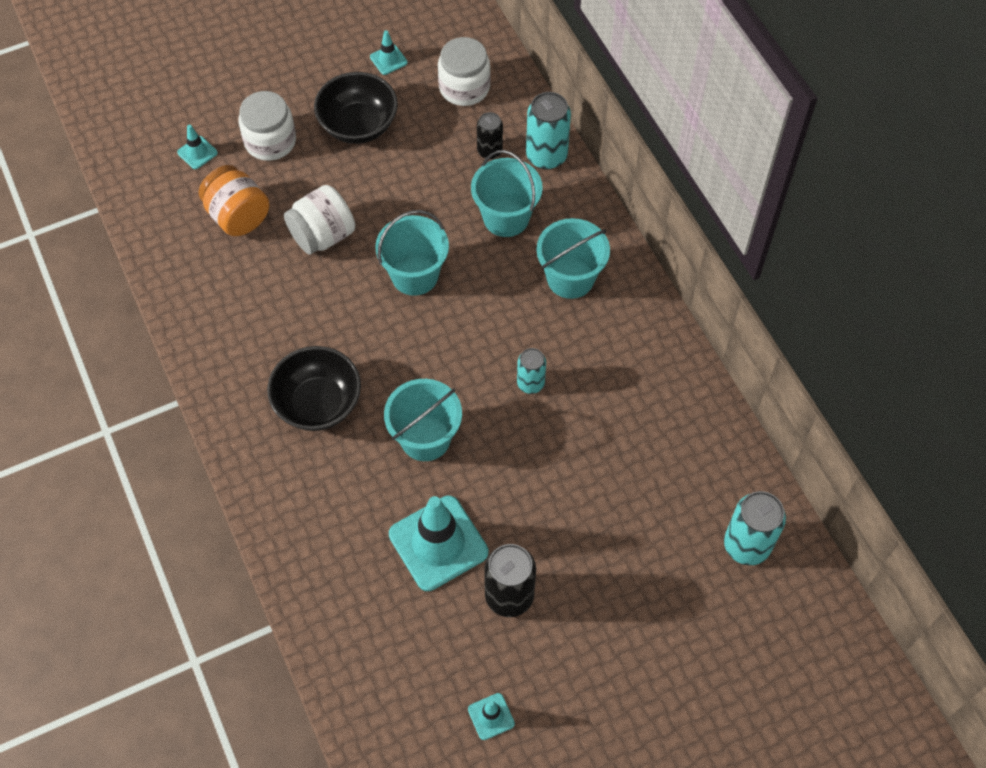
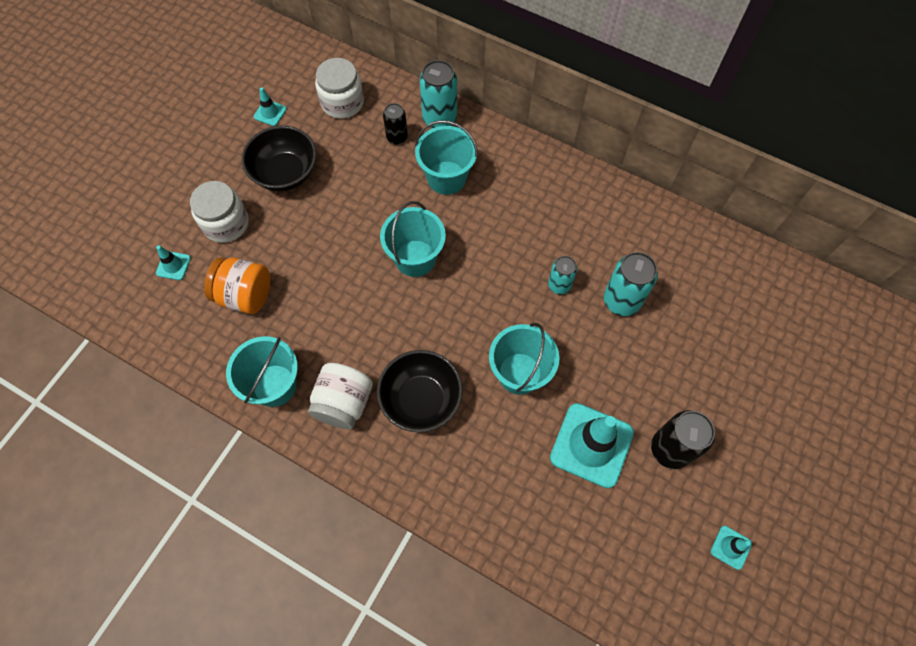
camera: 35 degrees left, 5 degrees up
(322, 235) = (323, 270): white jar -> white jar (343, 403)
(570, 278) = (525, 194): turquoise bucket -> turquoise bucket (274, 385)
(746, 545) = (786, 305): turquoise can -> turquoise can (621, 301)

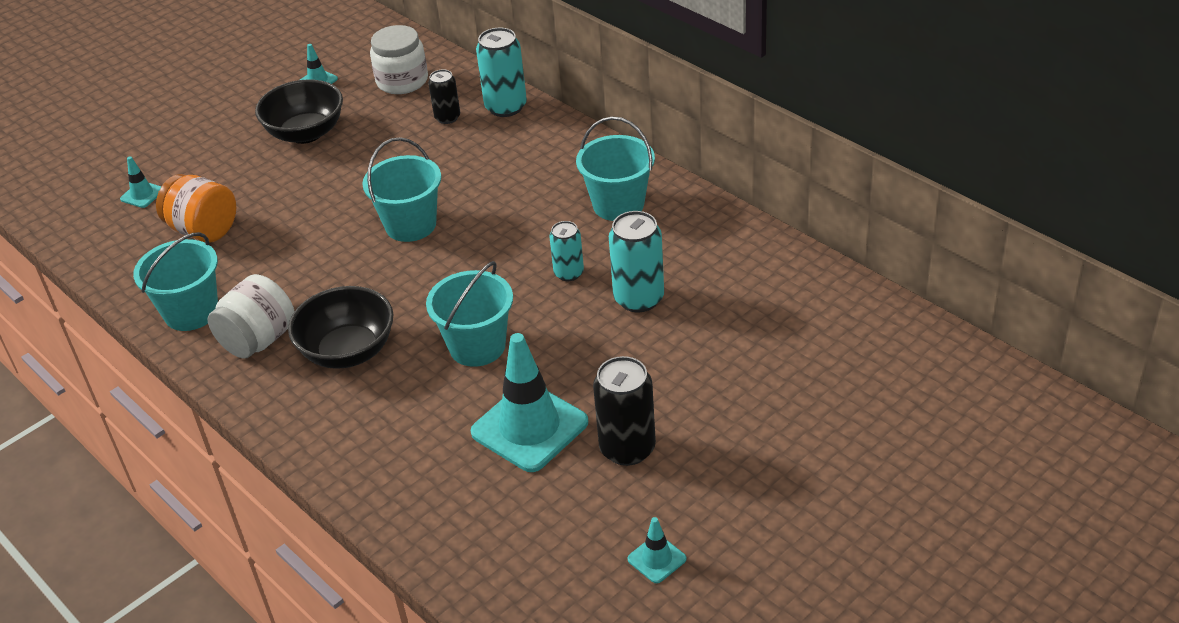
camera: 20 degrees right, 25 degrees down
(226, 223) = (218, 167): white jar -> none
(446, 178) = (486, 159): turquoise bucket -> turquoise bucket (618, 205)

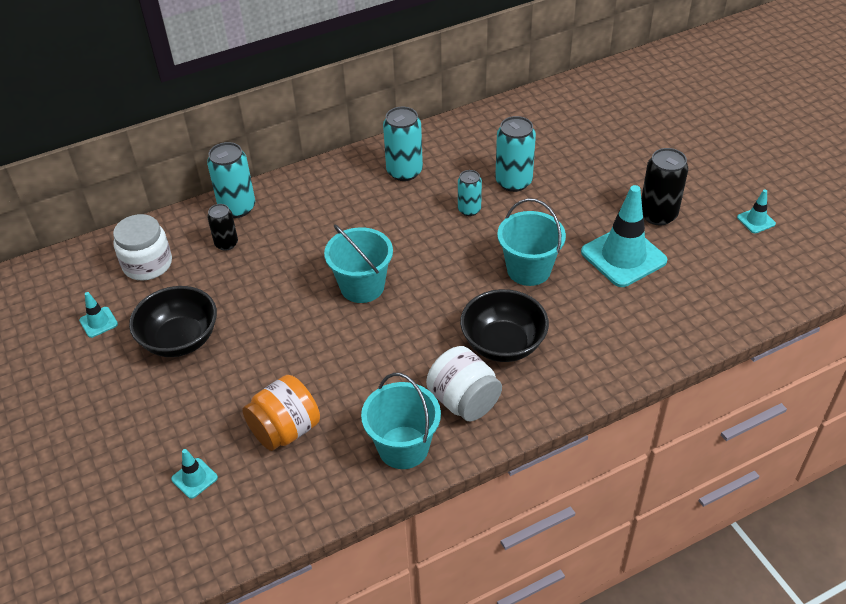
camera: 75 degrees left, 5 degrees up
(618, 205) = (404, 171): turquoise bucket -> turquoise can

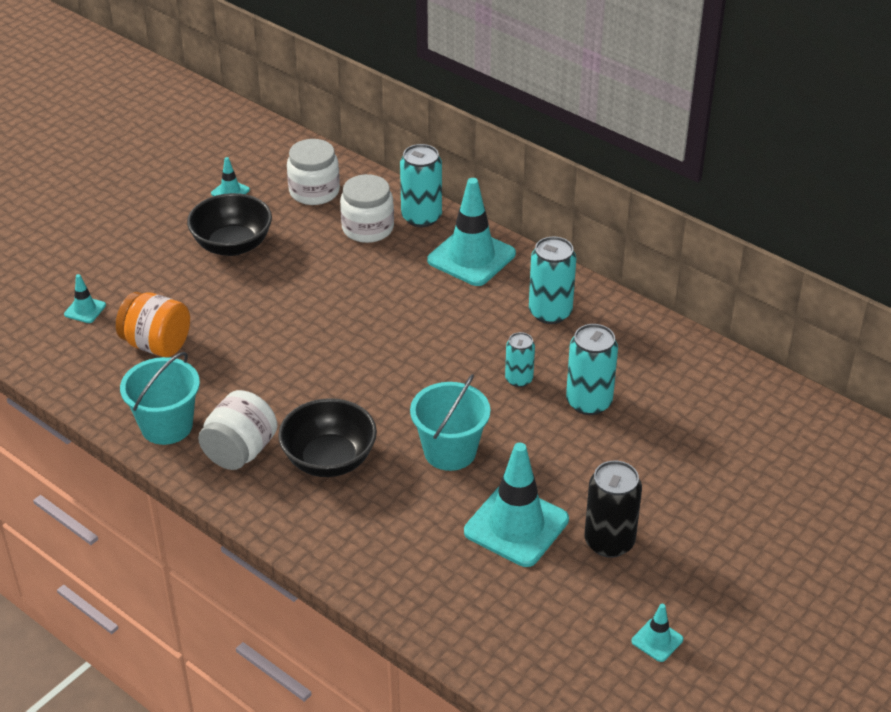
camera: 65 degrees right, 5 degrees down
(226, 244) = (367, 228): black can -> white jar
(310, 194) = (471, 257): none -> turquoise traffic cone
(362, 286) = (358, 336): turquoise bucket -> none

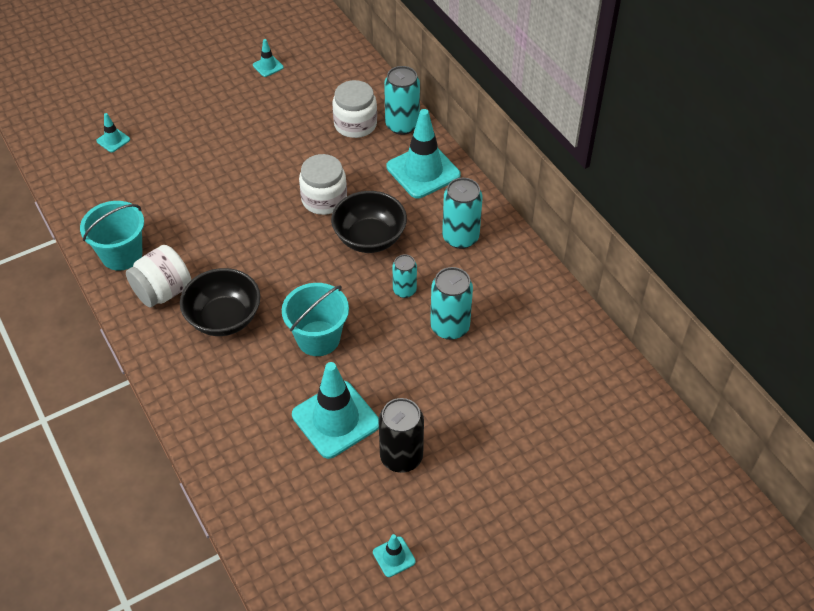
camera: 20 degrees right, 10 degrees up
(156, 344) = (149, 183): orange jar -> none
(232, 245) = (246, 113): black bowl -> black bowl (369, 238)
(314, 191) = (331, 82): white jar -> white jar (324, 199)

